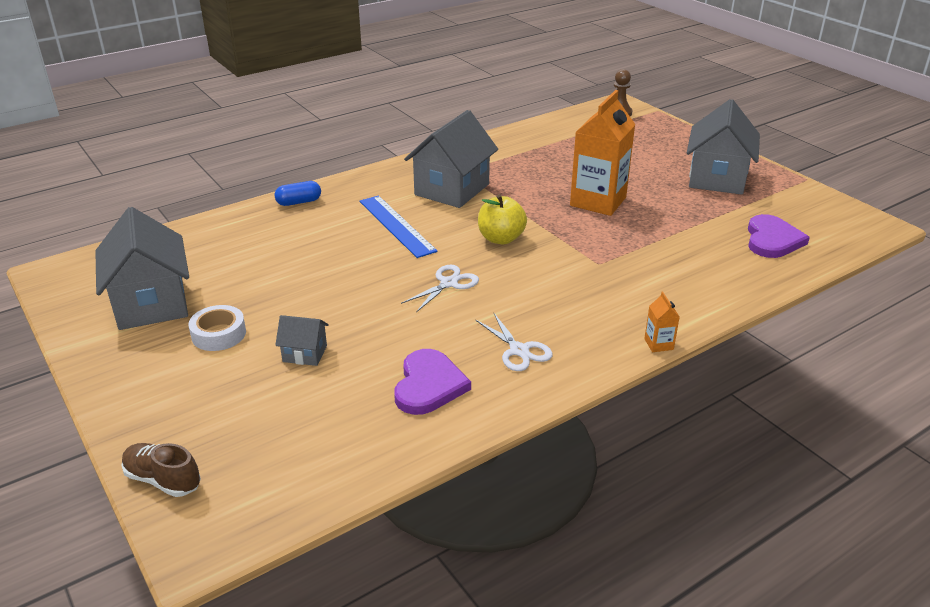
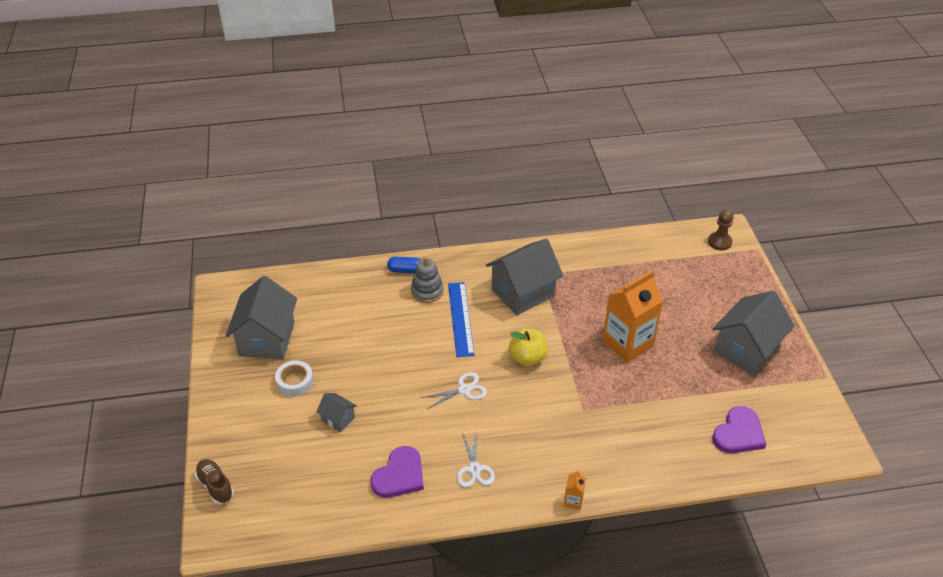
camera: 25 degrees right, 10 degrees up
(339, 213) = (427, 291): none -> grey stacking toy

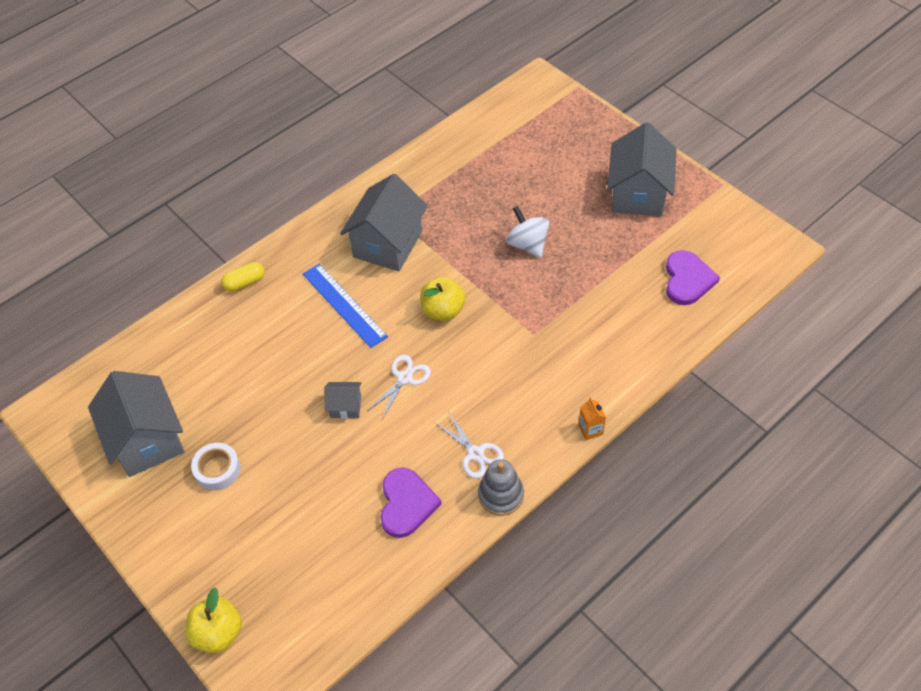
camera: 30 degrees left, 10 degrees up
(215, 486) = (218, 633): brown shoe -> yellow apple
(338, 419) = (296, 482): grey house -> grey house (345, 406)
(405, 270) = (245, 282): blue capsule -> yellow capsule
(427, 291) = (286, 294): grey stacking toy -> grey stacking toy (501, 495)
(627, 343) = (527, 244): orange carton -> white spinning top
(719, 242) = (539, 96): brown pawn -> none

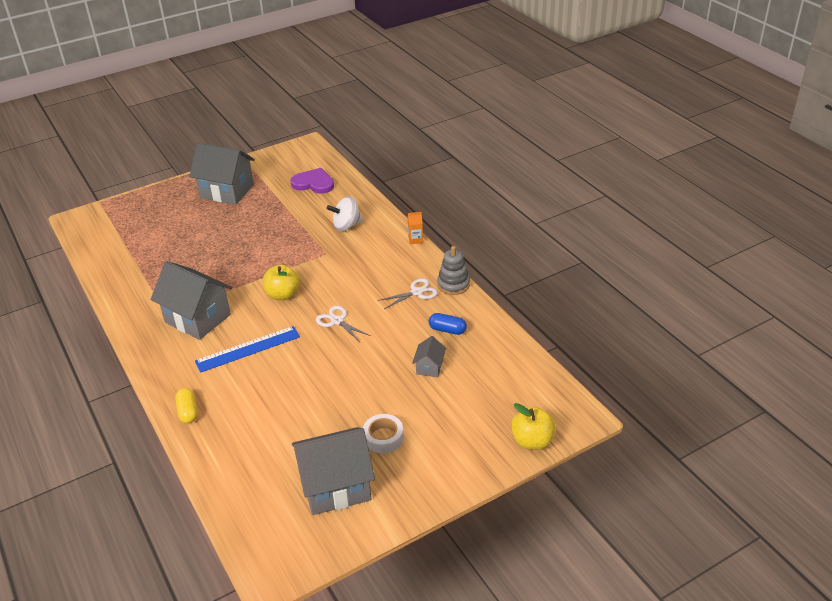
camera: 80 degrees left, 15 degrees down
(345, 406) = (350, 355): grey house -> grey house (429, 367)
(406, 504) = (447, 330): purple heart -> blue capsule
(527, 244) = (242, 246): white spinning top -> white spinning top (346, 226)

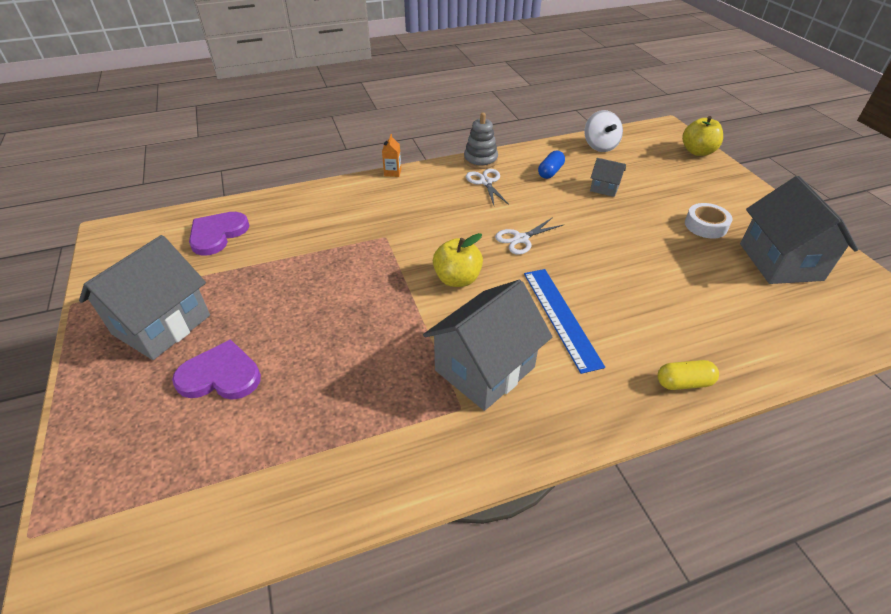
camera: 80 degrees left, 5 degrees up
(190, 222) = (220, 375): none -> purple heart
(346, 226) = (336, 216): white spinning top -> white spinning top (600, 146)

